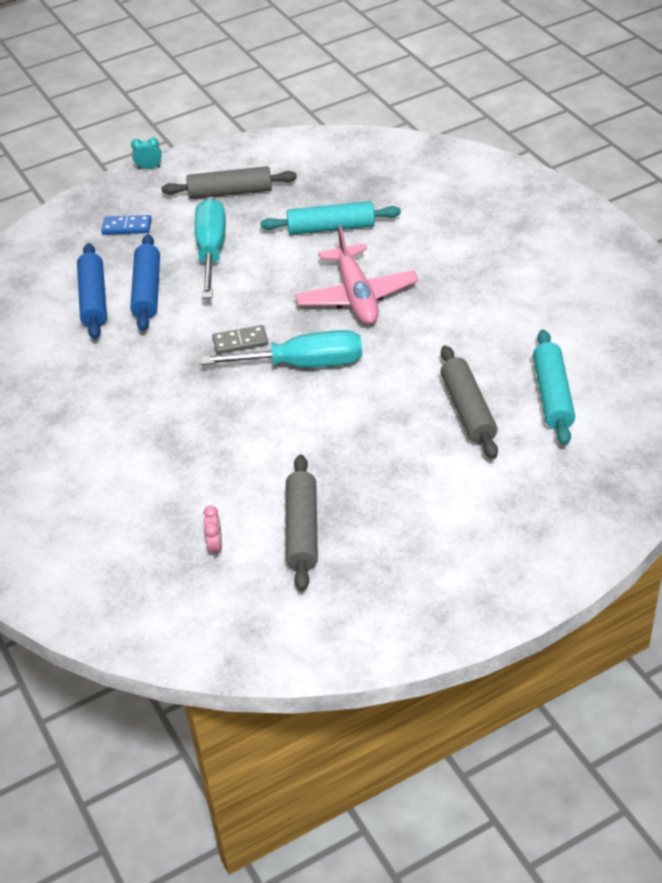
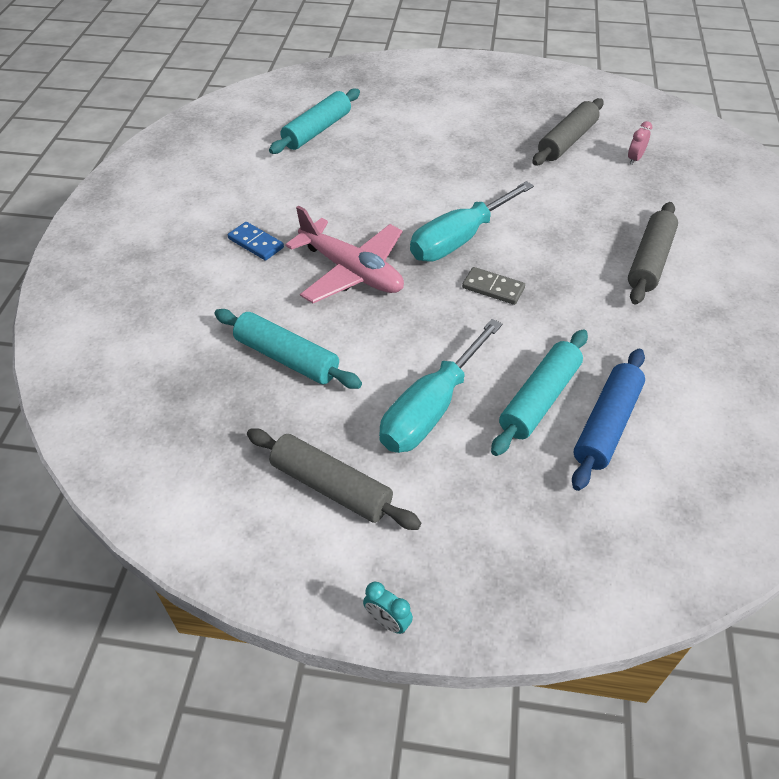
camera: 145 degrees left, 5 degrees up
(127, 227) = (498, 516): blue domino -> blue domino (256, 243)
(147, 291) = (539, 399): blue rolling pin -> turquoise rolling pin
(304, 364) = (459, 239): turquoise screwdriver -> turquoise screwdriver turned 75 degrees counterclockwise
(356, 296) = (351, 271): pink plane -> pink plane turned 105 degrees clockwise
(468, 410) = (381, 149): grey rolling pin -> grey rolling pin (649, 261)

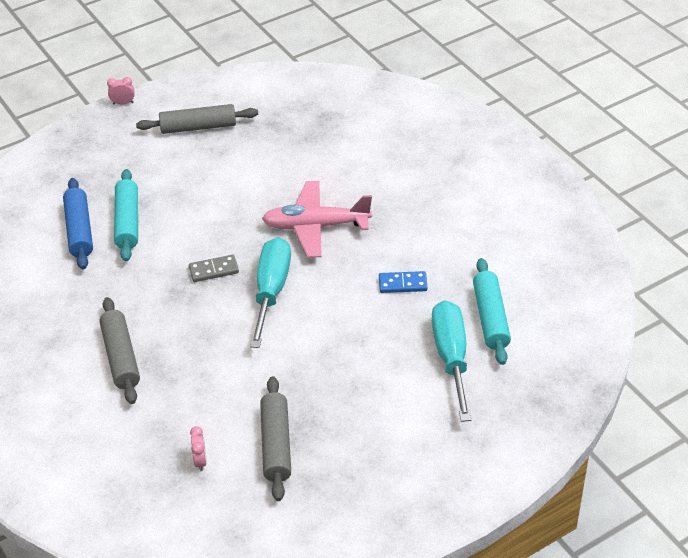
camera: 140 degrees right, 5 degrees down
(256, 243) = (400, 206): blue domino -> blue domino (402, 284)
(287, 358) = (290, 161): turquoise rolling pin -> none
(387, 621) = (123, 103): turquoise clock -> pink clock
(431, 408) = (184, 184): turquoise screwdriver -> turquoise screwdriver (451, 357)

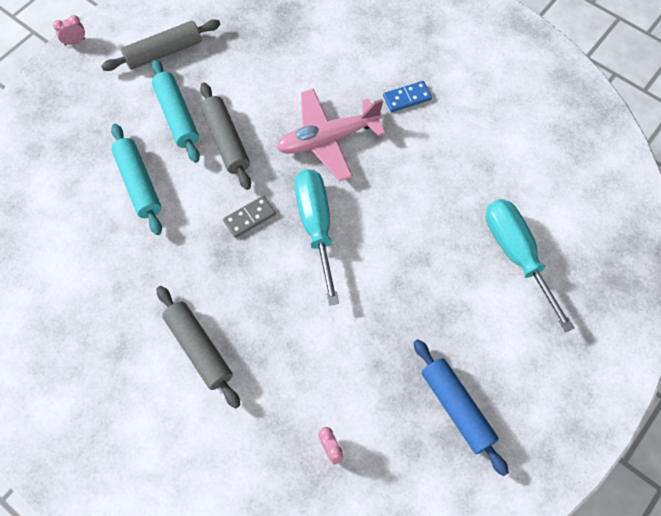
camera: 20 degrees left, 20 degrees up
(79, 230) = (92, 207): blue rolling pin -> blue rolling pin (457, 408)
(276, 444) = (396, 406): grey rolling pin -> grey rolling pin (226, 141)
(402, 284) = (437, 183): blue domino -> blue domino (407, 98)
(490, 318) = (533, 200): turquoise rolling pin -> turquoise rolling pin (177, 116)

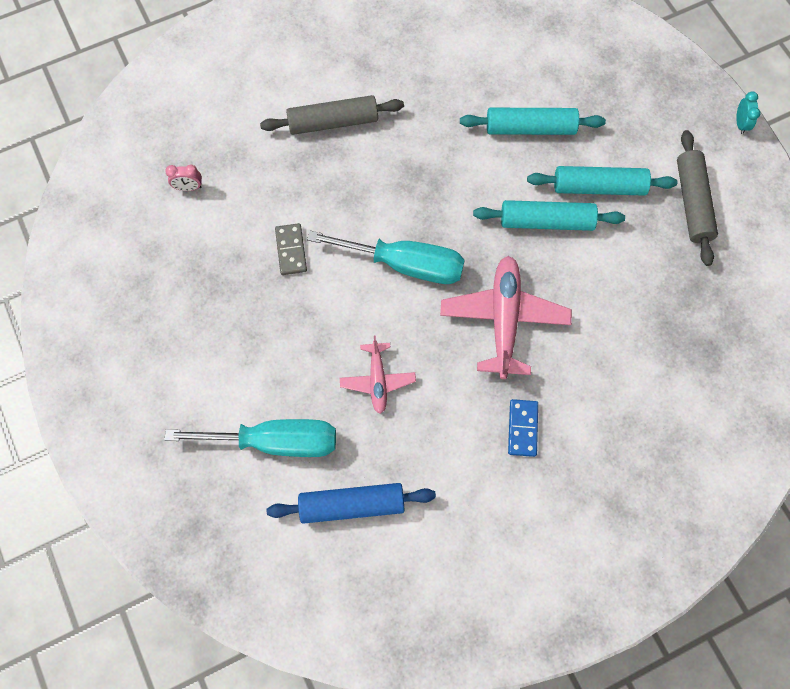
camera: 115 degrees right, 5 degrees up
(75, 42) = (740, 124): pink clock -> turquoise clock
(226, 141) = (546, 221): grey rolling pin -> turquoise rolling pin
(249, 218) = (444, 209): grey domino -> grey domino (291, 250)
(426, 205) = (377, 380): none -> pink plane
(457, 408) = (162, 304): blue rolling pin -> blue rolling pin (352, 505)

